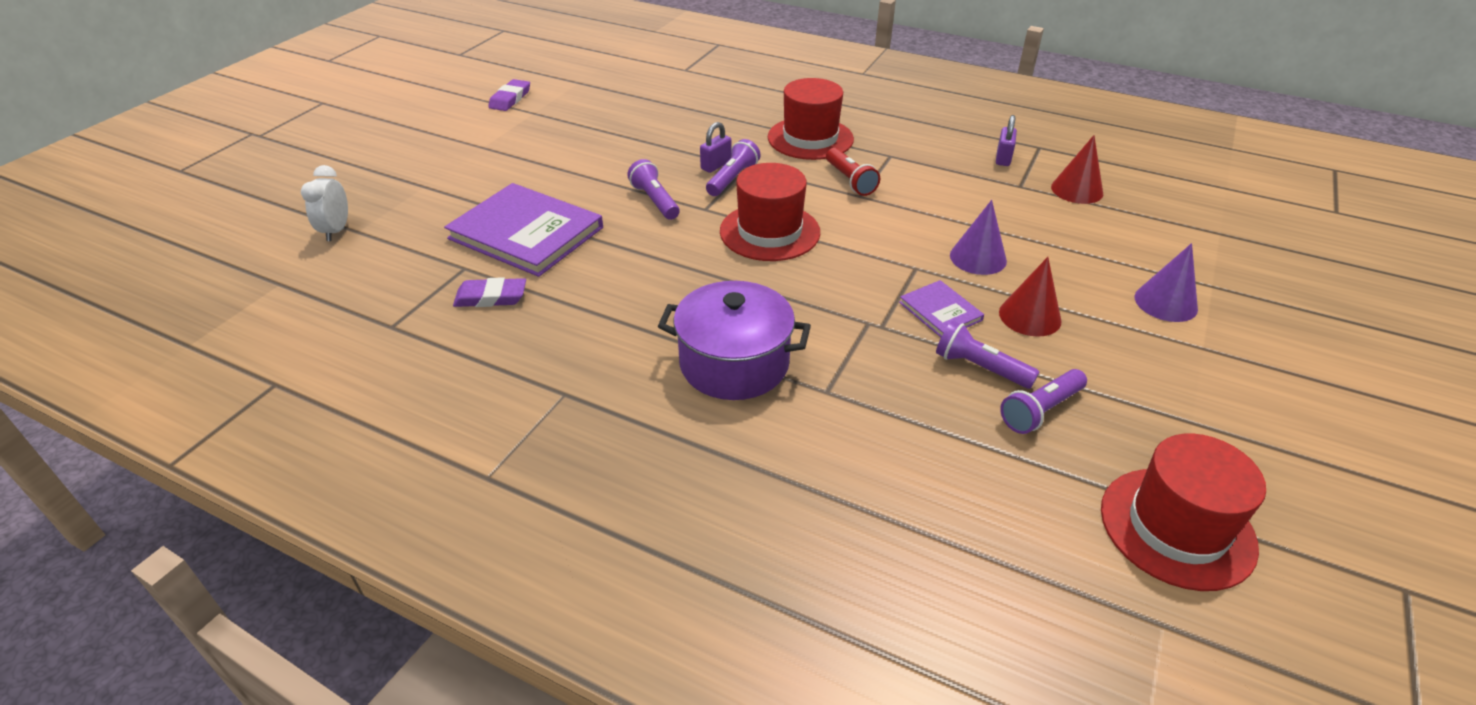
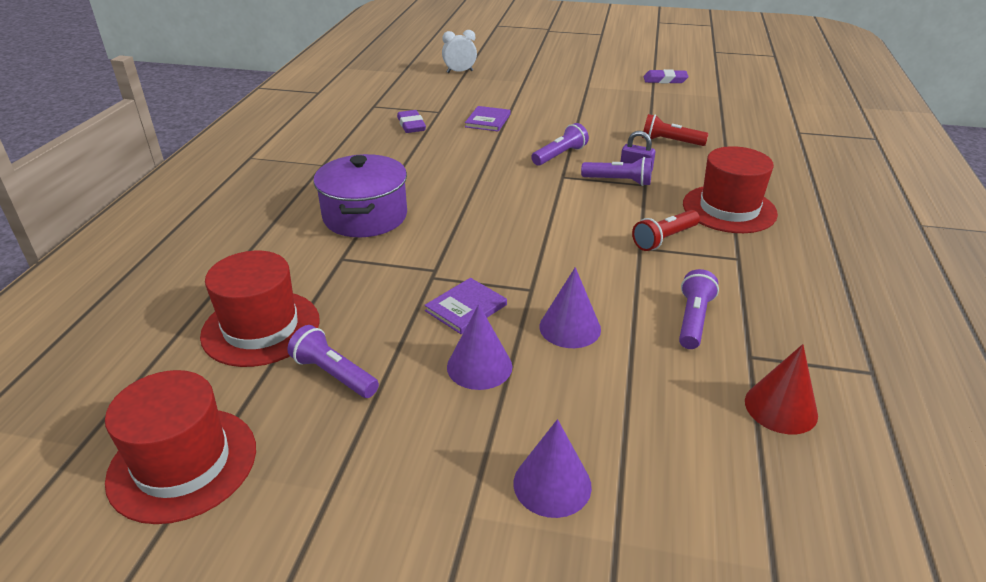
camera: 75 degrees right, 5 degrees down
(526, 233) = (488, 120): purple book -> purple book, size x0.49
(664, 133) = (670, 142): none -> red flashlight
(769, 232) = (546, 208): red hat -> red hat (261, 328)
(980, 368) = (387, 335): purple flashlight -> purple flashlight (693, 320)
(1003, 158) = (808, 340): purple padlock -> none
(1030, 316) = (479, 366): red cone -> purple cone

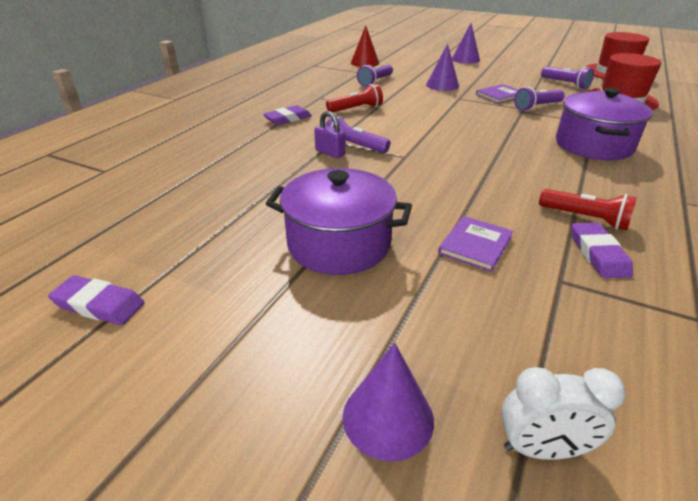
camera: 165 degrees left, 0 degrees up
(479, 366) = (492, 80): purple cone -> purple cone (388, 417)
(560, 155) = (396, 178): purple flashlight -> purple flashlight (537, 107)
(571, 112) = (339, 244): none -> purple pot
(670, 142) = (259, 177): red flashlight -> red flashlight (585, 218)
(729, 209) = (288, 119): red hat -> purple eraser

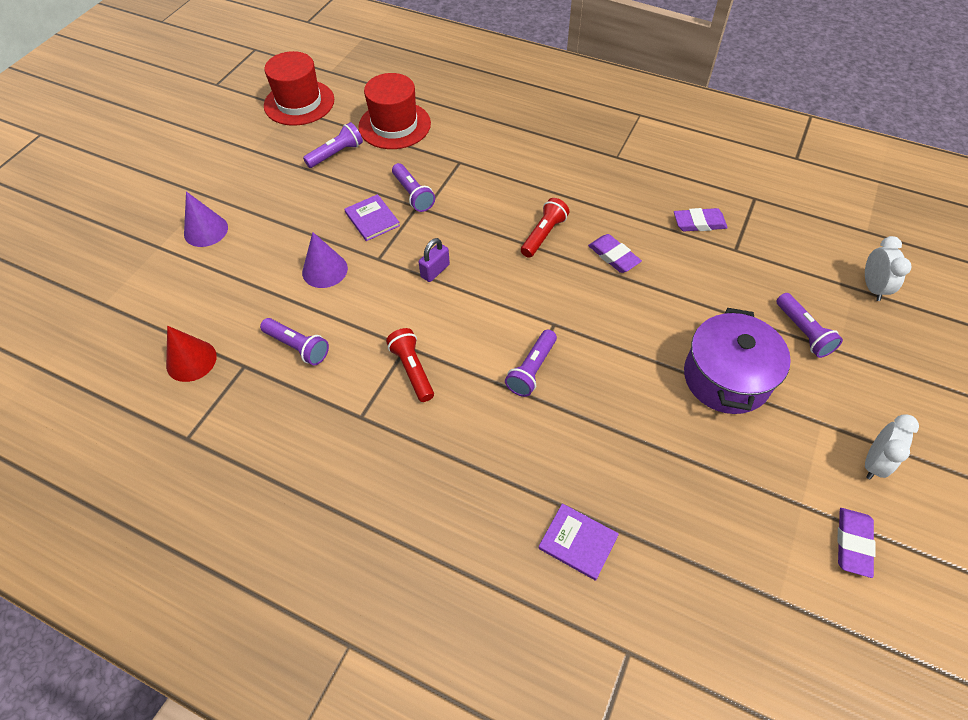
camera: 90 degrees left, 20 degrees up
(187, 351) = (874, 462): none -> white clock
(288, 119) = (446, 450): purple eraser -> purple eraser (613, 256)
(330, 153) = (551, 393): purple padlock -> purple padlock (435, 271)
(388, 417) = (880, 348): purple cone -> none
(414, 323) = (803, 332): none -> purple flashlight
(475, 245) = (705, 288): purple book -> purple book (578, 542)
(585, 218) = (652, 217): red flashlight -> red flashlight (543, 235)
(593, 145) = (516, 177): purple pot -> none

